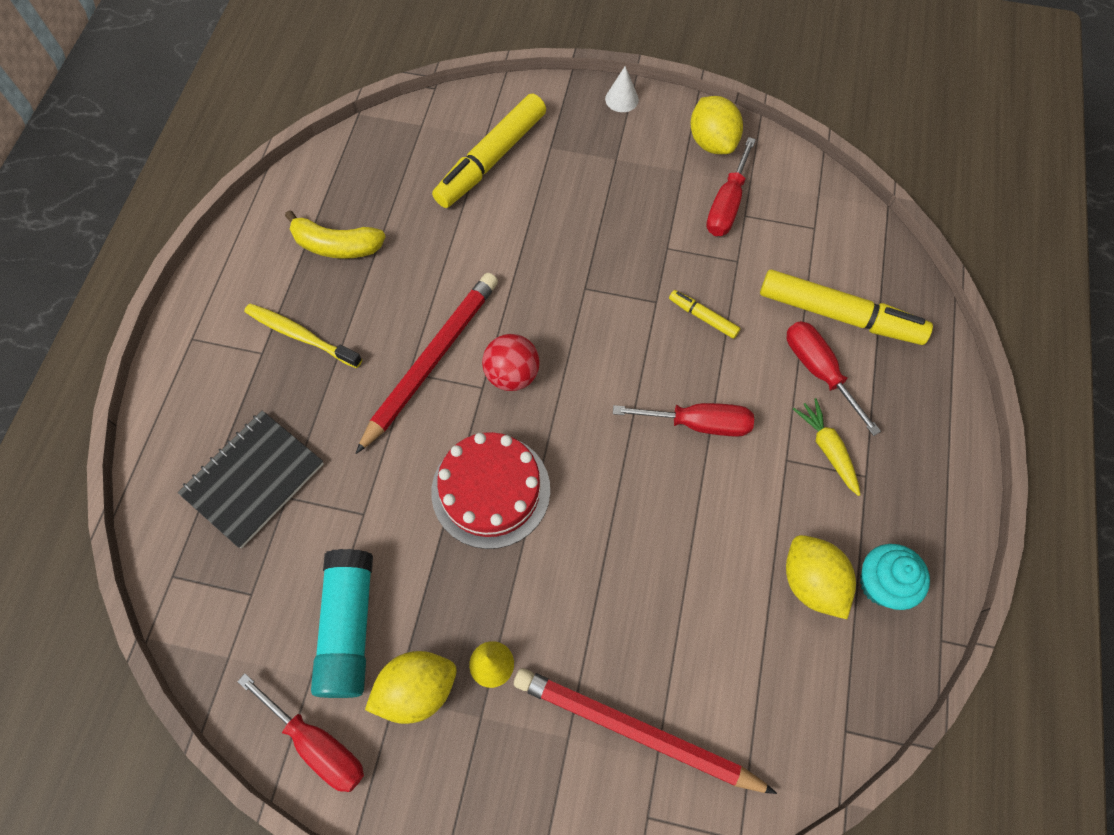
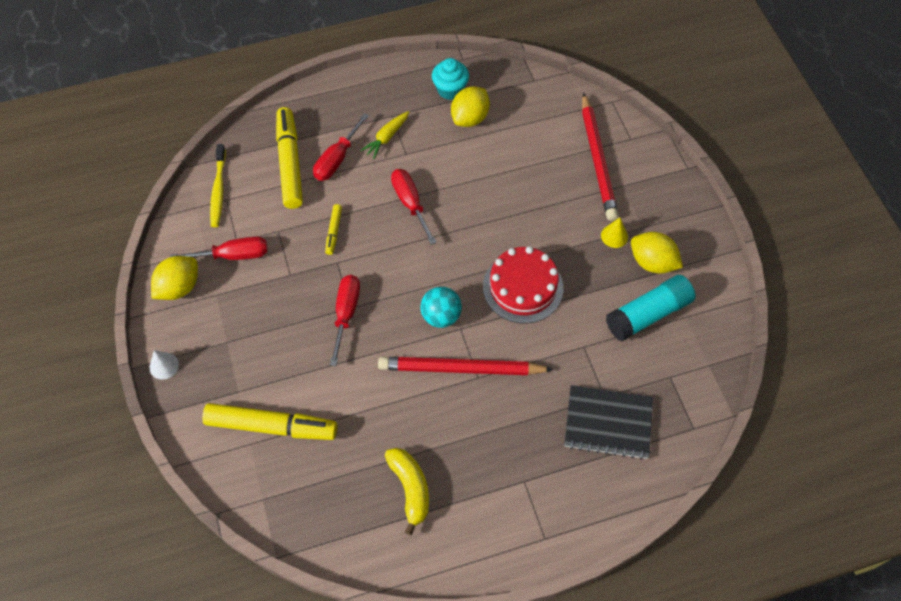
camera: 120 degrees left, 5 degrees down
(301, 335) = (495, 464): yellow toothbrush -> yellow toothbrush (218, 190)
(317, 744) = (712, 292): red screwdriver -> red screwdriver (346, 313)
(512, 375) = (441, 316): red ball -> turquoise ball

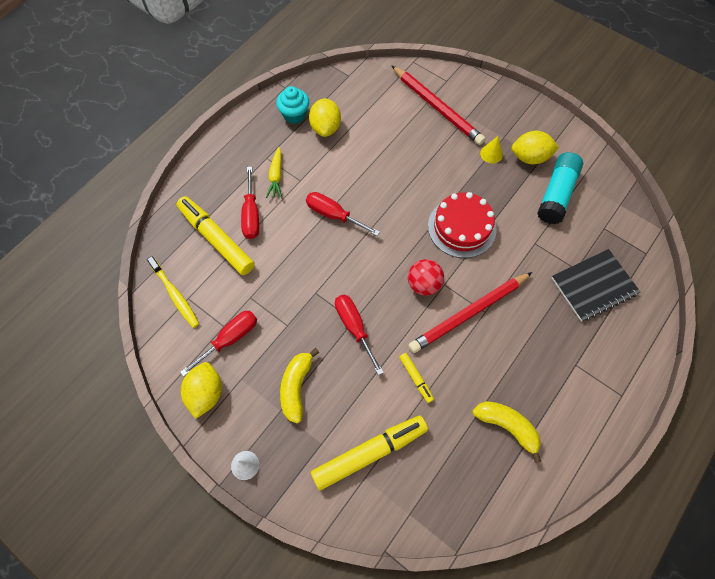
camera: 35 degrees left, 5 degrees up
(256, 331) = (297, 387): none -> yellow banana
(334, 232) = (294, 271): yellow marker -> yellow marker (416, 378)
(441, 316) = (424, 284): turquoise ball -> red ball

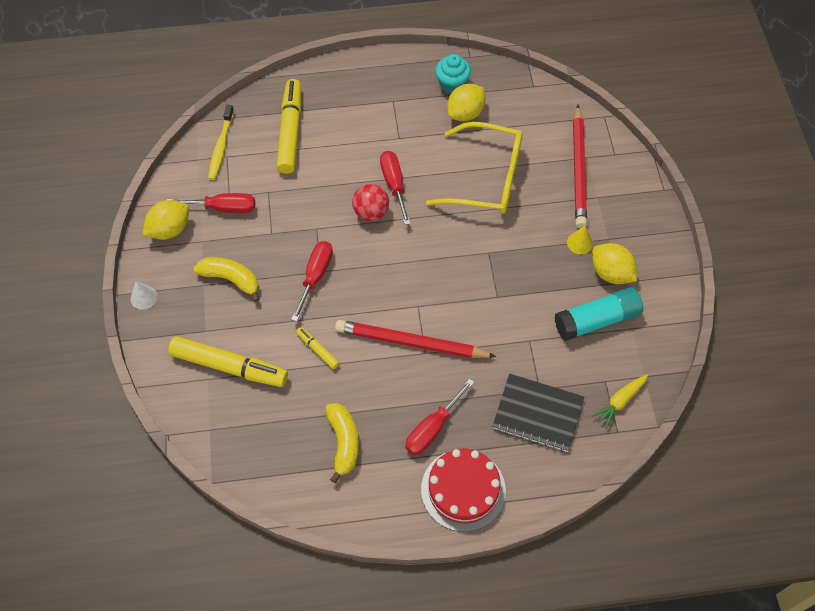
camera: 45 degrees right, 5 degrees down
(251, 215) = (334, 134): red screwdriver -> red screwdriver (432, 428)
(276, 176) = (384, 121): yellow carrot -> yellow carrot (619, 402)
(297, 387) = (231, 279): yellow banana -> yellow banana turned 60 degrees clockwise
(388, 160) = (486, 178): none -> yellow glasses
(416, 378) = (318, 350): yellow marker -> yellow marker turned 120 degrees clockwise
(424, 284) = (402, 292): red ball -> red ball (371, 212)
(462, 227) = (483, 277): red cake -> red cake (463, 490)

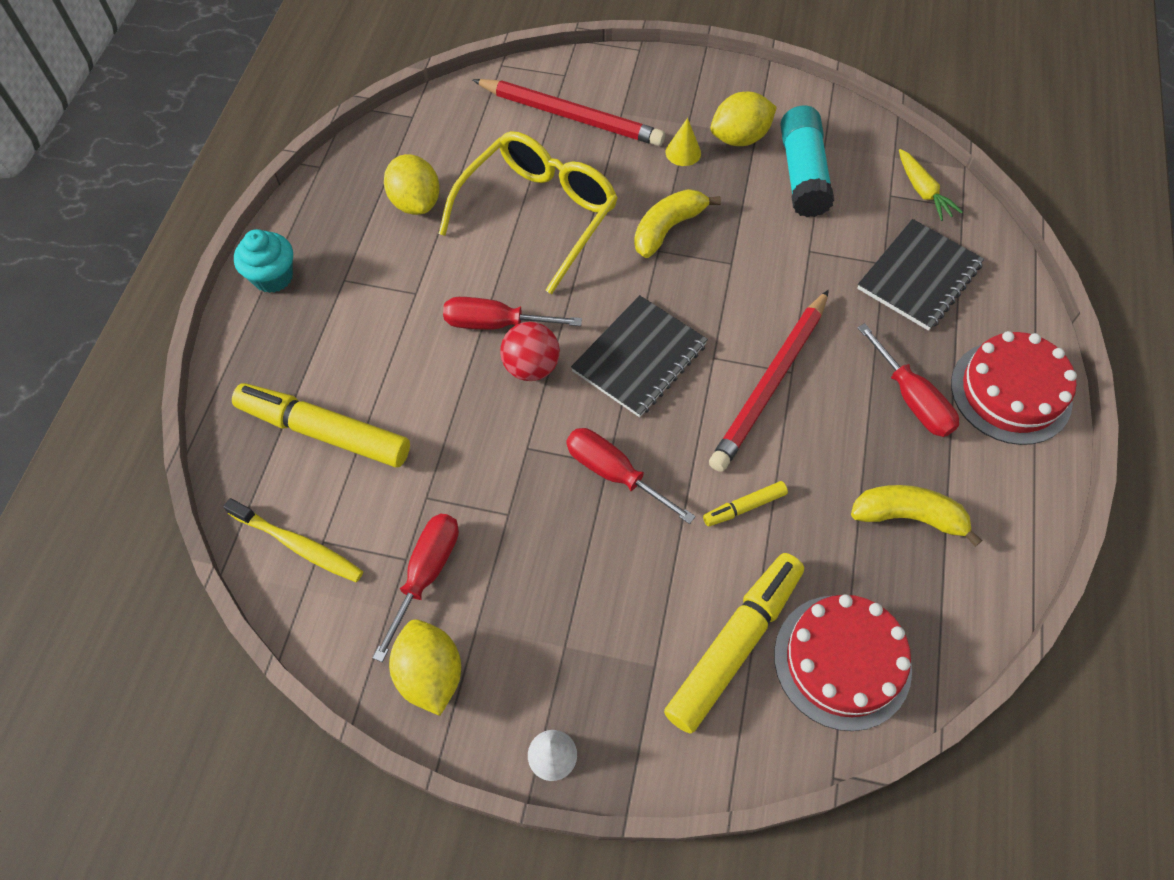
camera: 70 degrees left, 0 degrees up
(231, 279) = (572, 599): yellow banana -> yellow banana (668, 228)
(236, 425) = (842, 661): none -> red cake
(400, 266) = (639, 358): none -> black notebook
(452, 84) = (356, 201): turquoise cupcake -> turquoise cupcake (273, 277)

